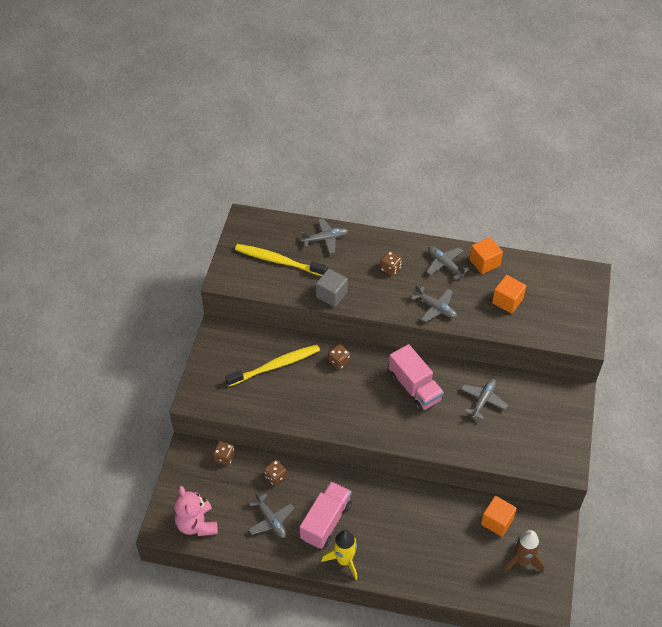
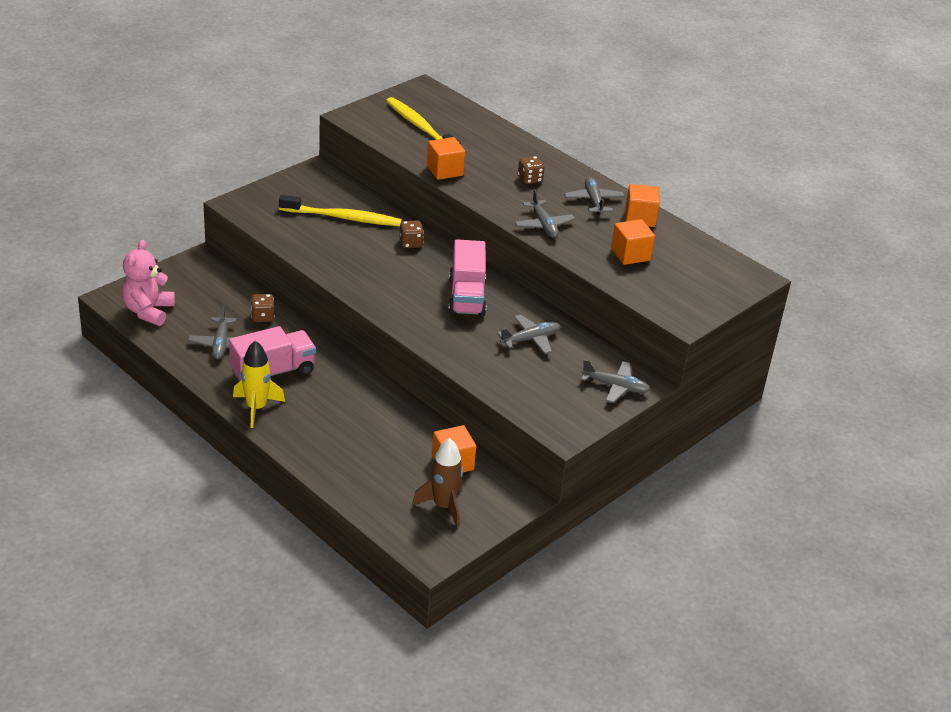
camera: 30 degrees right, 15 degrees down
(224, 457) = (230, 280): brown dice -> none
(325, 239) = (488, 132): grey plane -> grey plane (615, 386)
(331, 295) = (445, 170): grey cube -> orange cube

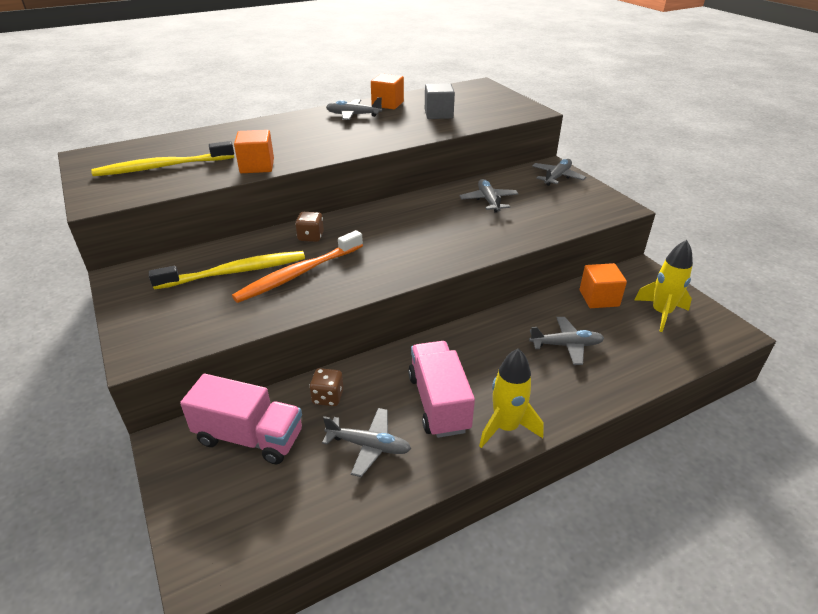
camera: 70 degrees left, 0 degrees up
(148, 311) = (261, 523): pink teddy bear -> none
(342, 217) = (234, 272): yellow toothbrush -> yellow toothbrush turned 45 degrees clockwise
(353, 248) = (299, 273): none -> orange toothbrush
(443, 506) = (661, 313): brown rocket -> yellow rocket
(466, 297) = (415, 220): pink truck -> pink truck (249, 437)
(530, 179) = (302, 132): brown dice -> none
(544, 225) = (380, 137): grey plane -> grey plane (566, 345)
(630, 254) = (438, 114): orange cube -> grey cube

